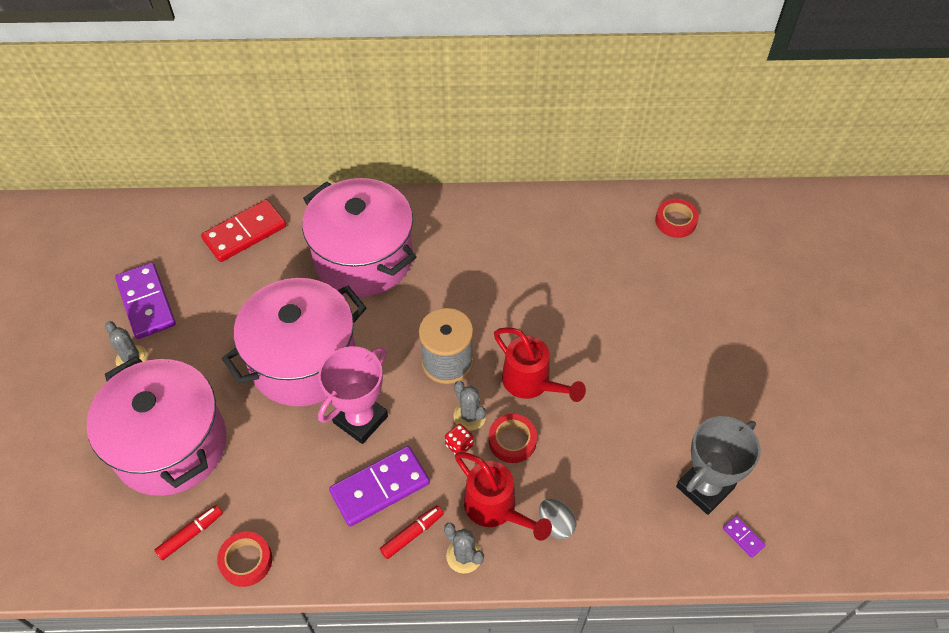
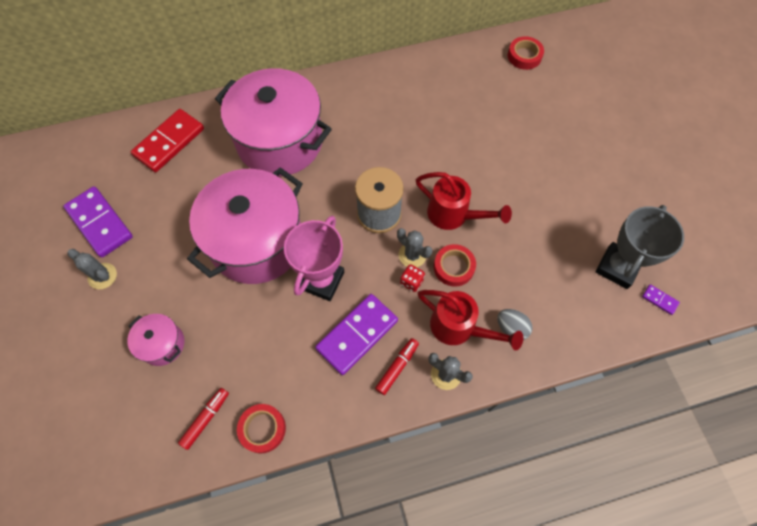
camera: 15 degrees left, 10 degrees up
(171, 445) = (162, 344): pink pot -> pink pot, size x0.44

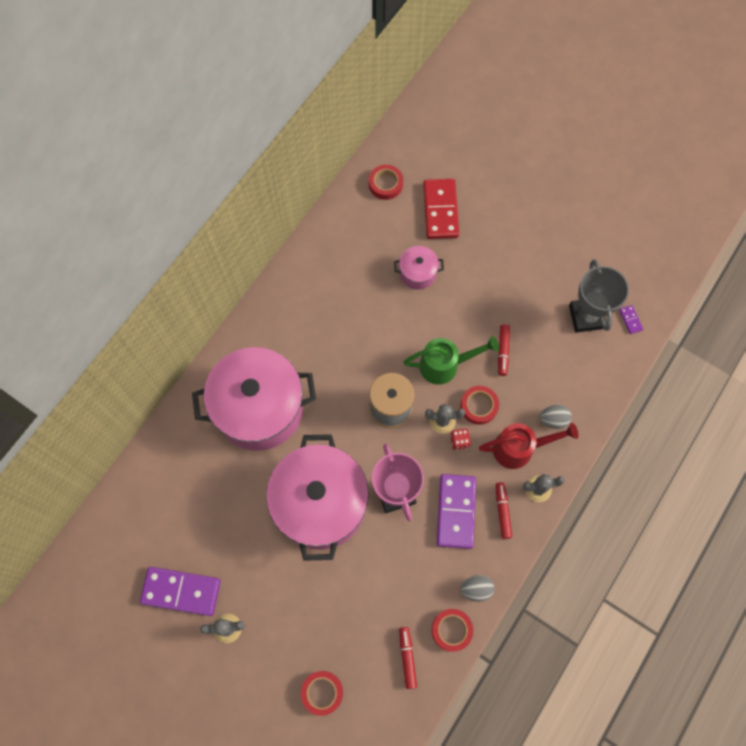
camera: 40 degrees left, 5 degrees up
(116, 386) = (322, 692): none -> red tape
(162, 344) = (325, 636): pink pot -> pink pot (418, 273)
(169, 142) = (168, 481): red domino -> red domino (440, 210)
(314, 413) = (476, 589): none -> grey egg
(453, 215) = (445, 365): red watering can -> green watering can
(514, 240) = (503, 351): none -> red marker
(659, 300) = (630, 320): purple domino -> purple domino turned 75 degrees clockwise

